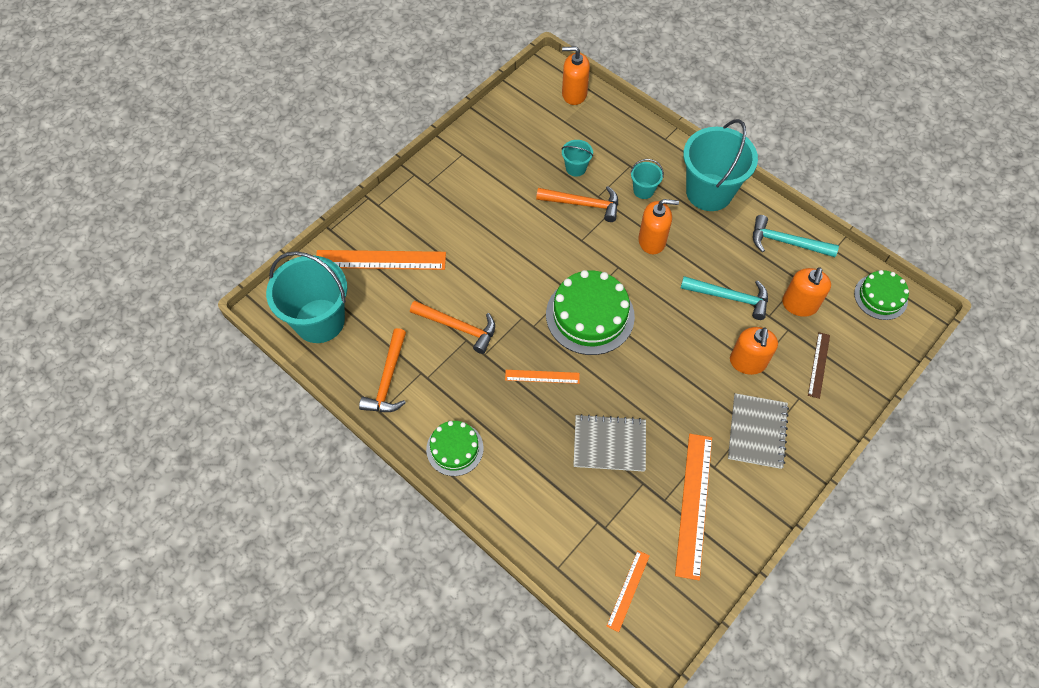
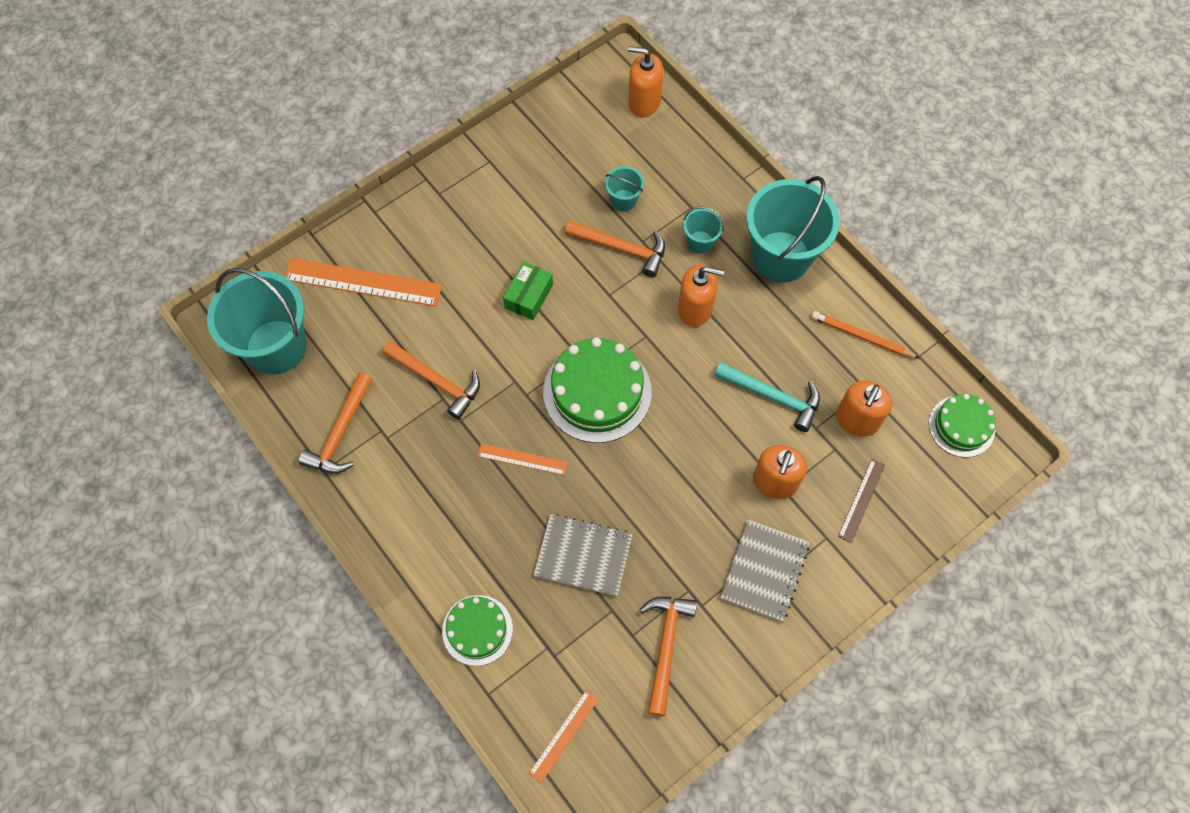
camera: 10 degrees right, 5 degrees up
(455, 448) = (400, 530): green cake -> green cake (477, 630)
(517, 251) = (528, 296): none -> green box
(693, 504) = (666, 646): orange ruler -> orange hammer
(786, 242) = (861, 337): turquoise hammer -> orange pencil

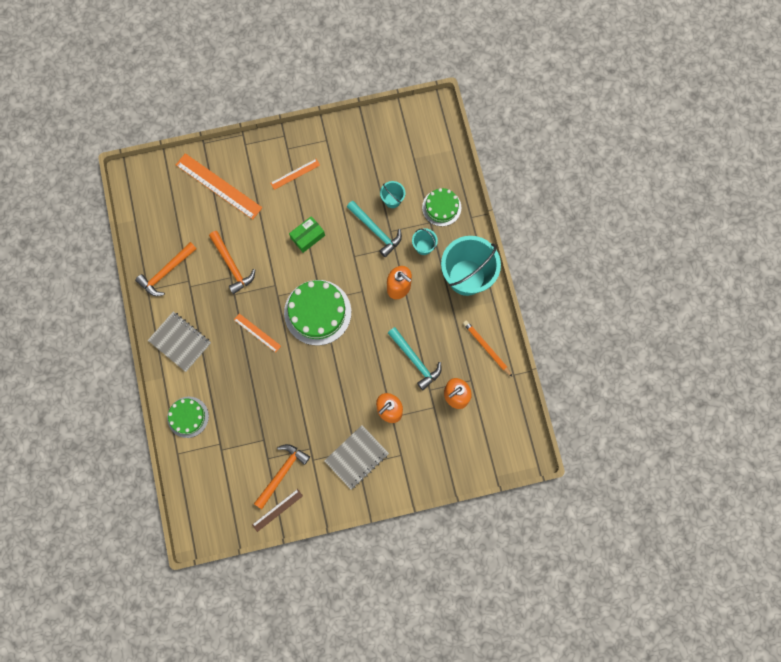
camera: 25 degrees right, 10 degrees up
(276, 347) = (154, 205): turquoise bucket -> none
(564, 735) = (205, 494): orange ruler -> orange ruler (295, 174)
(583, 556) = (263, 403): grey notebook -> grey notebook (180, 342)
(622, 249) = (376, 231): orange hammer -> turquoise hammer
(644, 102) = (437, 140): orange soap dispenser -> none
(861, 500) = (432, 443): brown ruler -> brown ruler (277, 510)
(961, 426) = (514, 427): green cake -> green cake (441, 207)

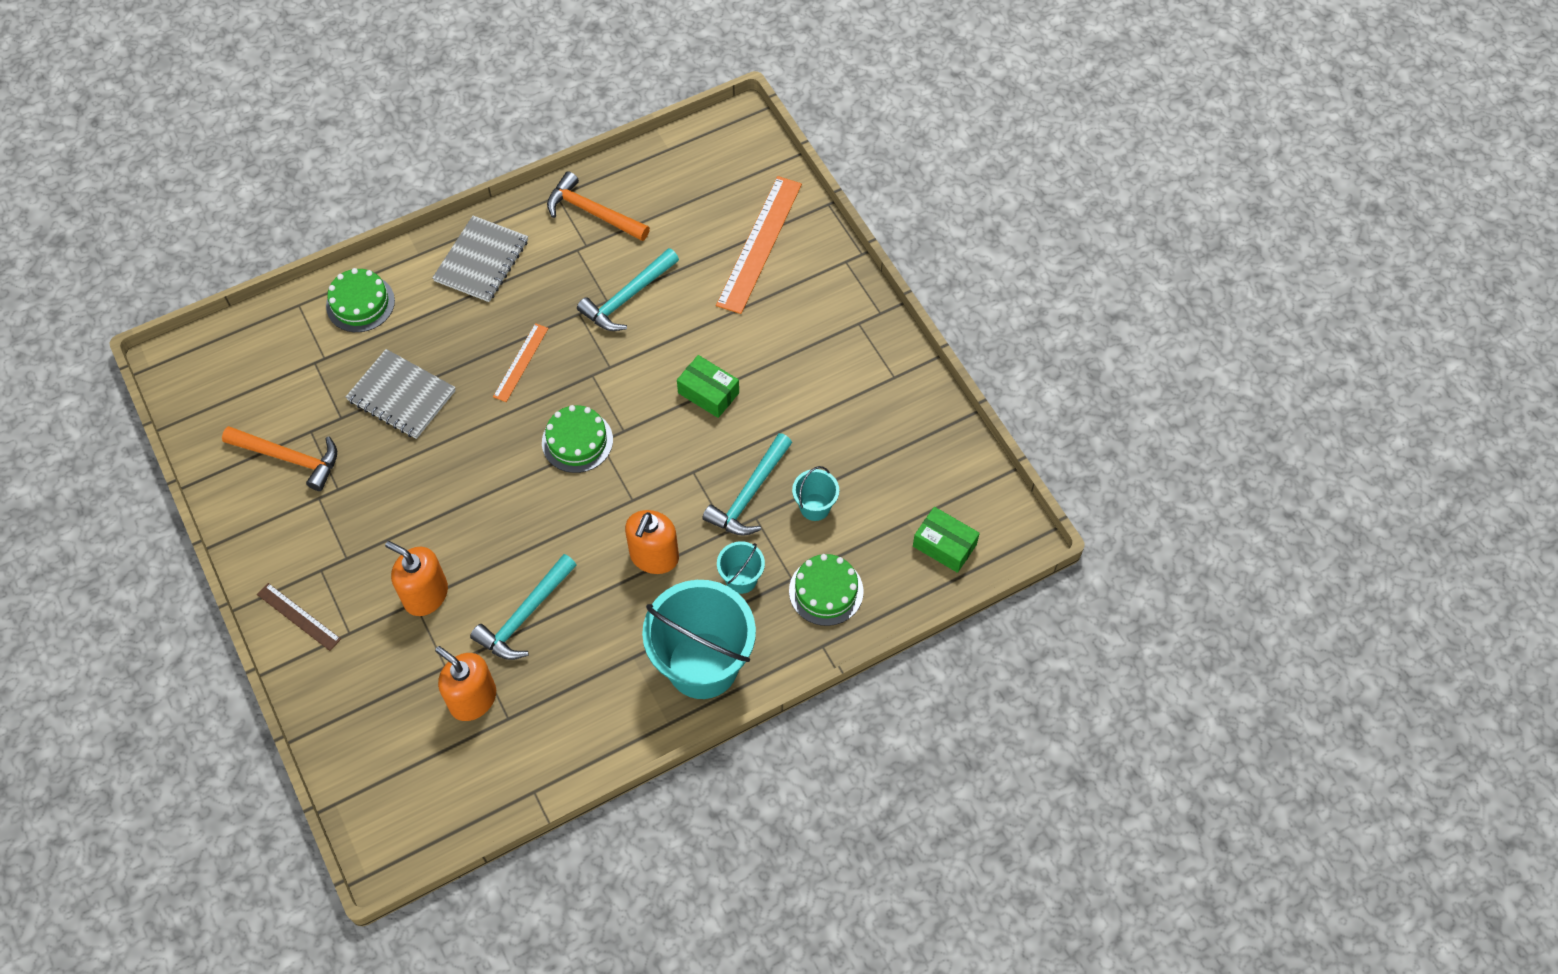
camera: 75 degrees right, 15 degrees down
(232, 265) = (627, 297): orange hammer -> turquoise hammer
(277, 510) = (226, 467): brown ruler -> brown ruler (298, 616)
(295, 174) = (816, 346): orange ruler -> none
(317, 312) = (577, 441): green cake -> green cake, size x0.60
(356, 457) = (333, 563): grey notebook -> grey notebook (401, 396)
(431, 144) = (944, 545): none -> green box
(486, 348) = (575, 731): orange pencil -> none

